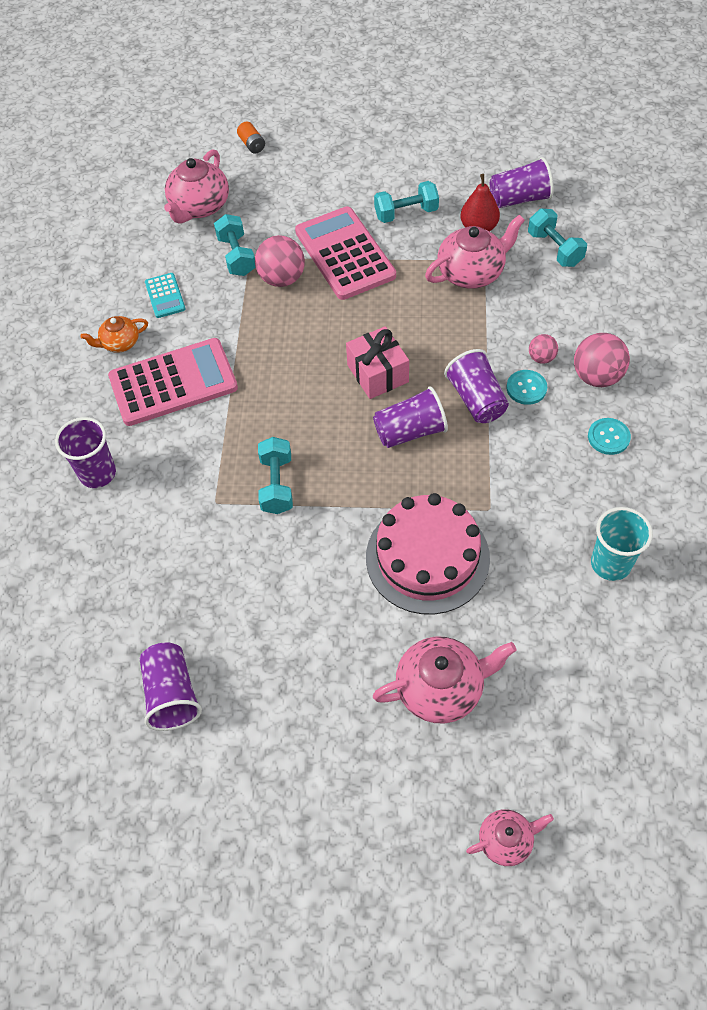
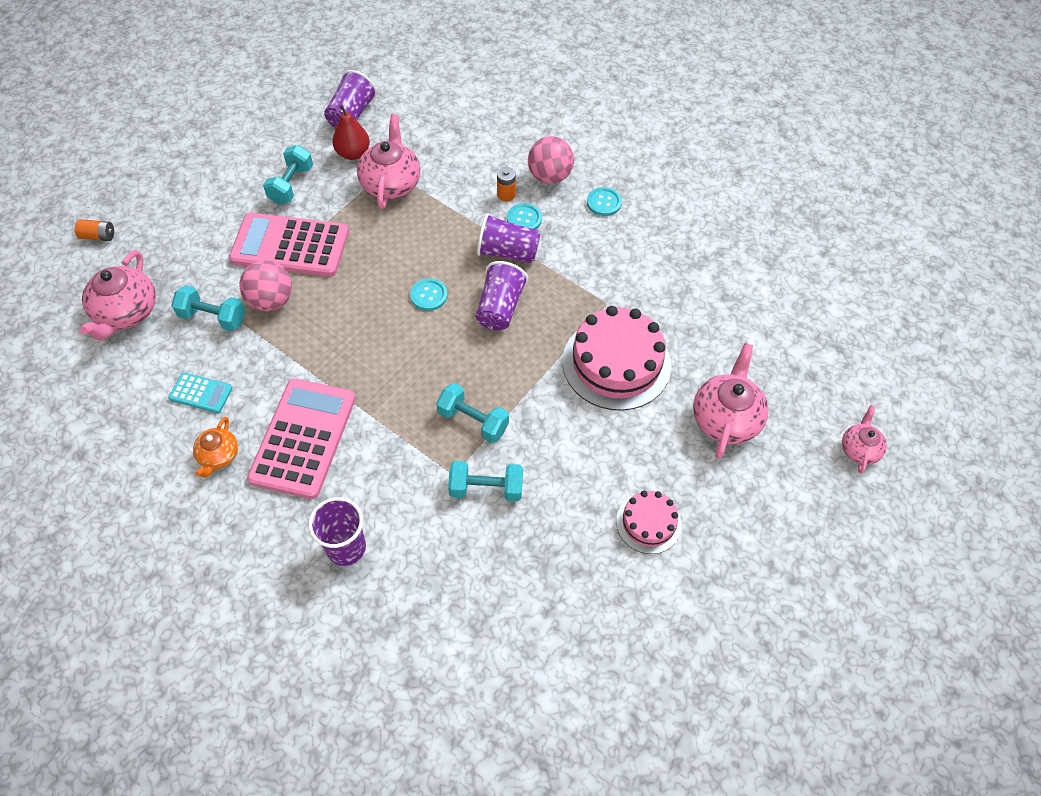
camera: 60 degrees left, 0 degrees up
(172, 694) = (607, 602): purple cup -> none
(199, 207) = (126, 312): pink teapot -> pink teapot turned 45 degrees clockwise
(274, 683) = (648, 523): none -> pink cake
(377, 373) = (428, 295): pink gift -> turquoise button
(541, 358) = (506, 194): pink ball -> orange battery
(554, 249) = (418, 126): turquoise dumbbell -> turquoise dumbbell (486, 488)
(610, 563) = (701, 265): turquoise cup -> none

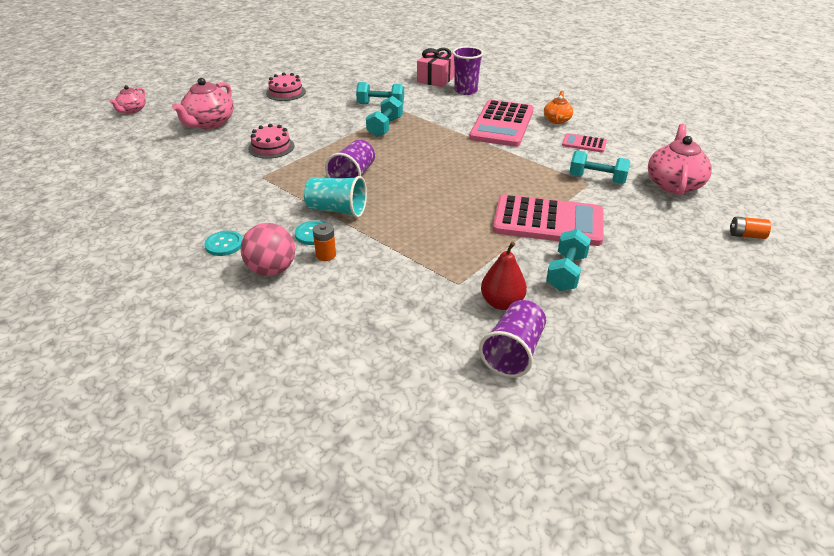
camera: 175 degrees left, 20 degrees down
(201, 393) = (584, 143): turquoise calculator -> pink calculator
(271, 301) = (551, 187): pink ball -> none
(391, 183) = (452, 270): pink teapot -> none
(396, 593) = (436, 79): none -> pink gift
(428, 295) = (413, 185): turquoise button -> none
(473, 421) = (385, 127): turquoise dumbbell -> turquoise dumbbell turned 75 degrees clockwise
(507, 252) = (337, 210): purple cup -> turquoise cup
(616, 363) = (271, 147): pink cake -> pink cake, size x0.54

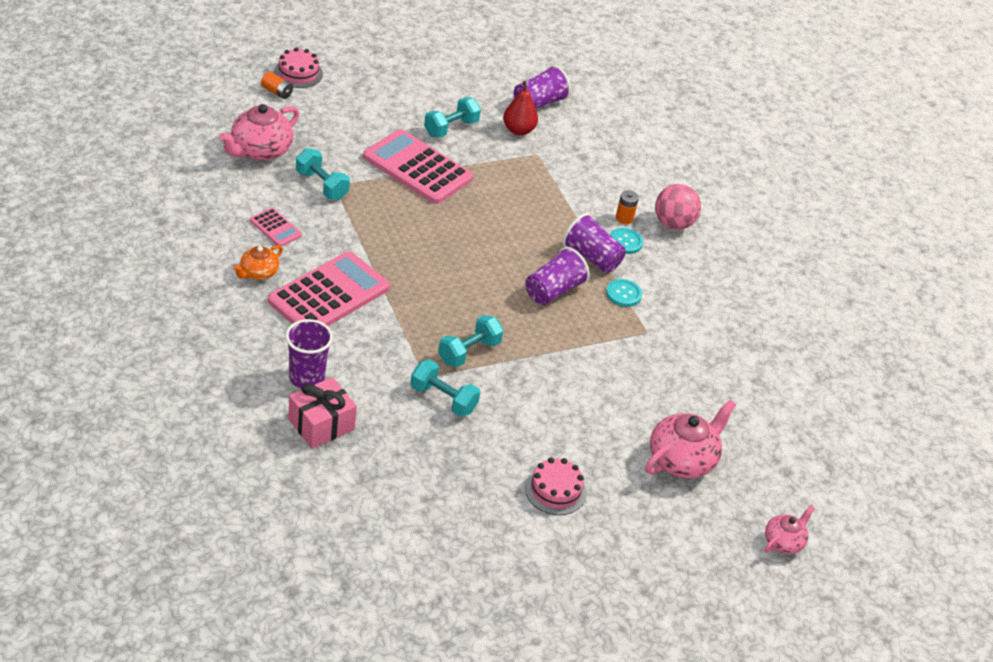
camera: 160 degrees left, 5 degrees up
(224, 244) = (705, 264): turquoise button -> turquoise button (623, 294)
(271, 147) = (620, 376): pink cake -> pink cake (298, 73)
(337, 210) = (591, 257): turquoise cup -> purple cup

